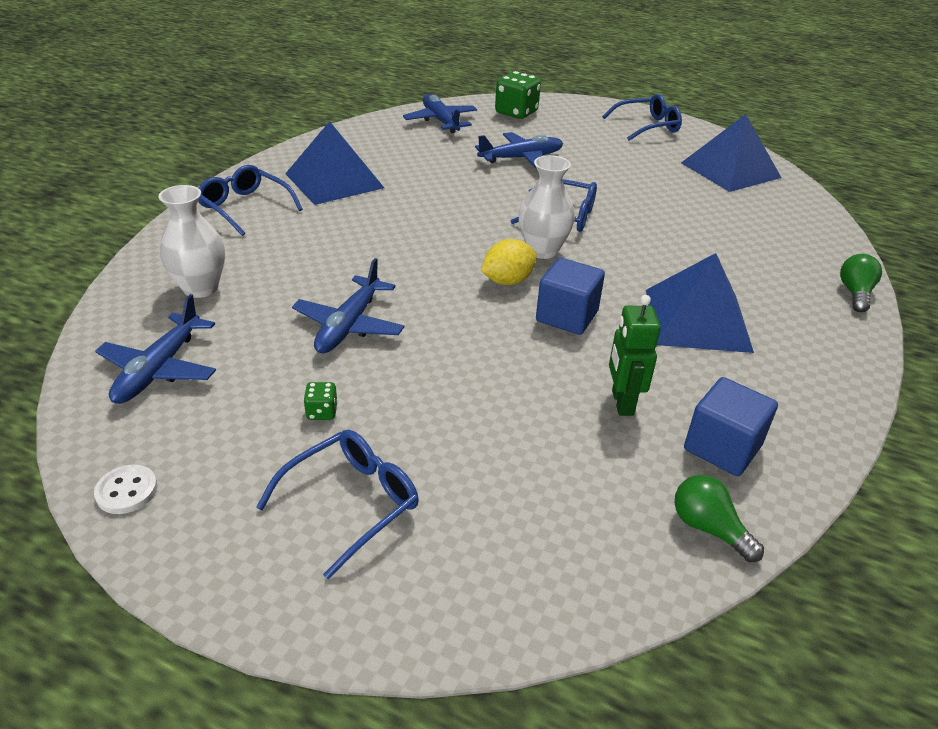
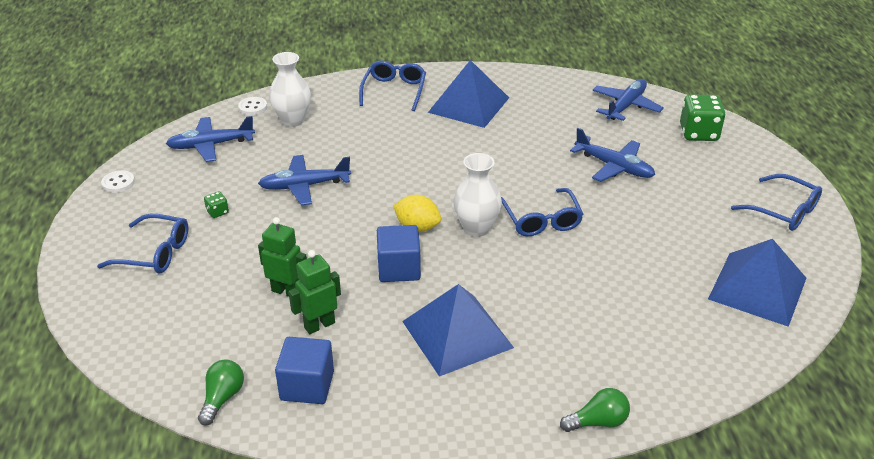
camera: 60 degrees right, 0 degrees up
(124, 307) = (253, 107): none -> white button
(541, 407) = (286, 291): none -> green robot

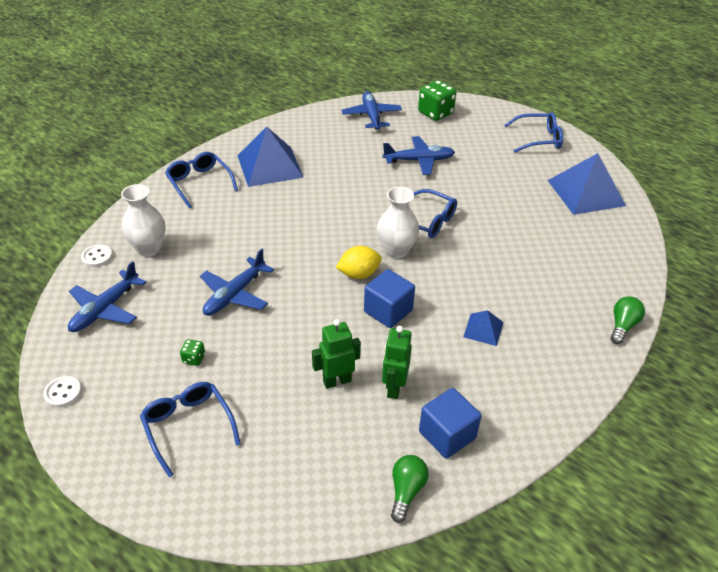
camera: 45 degrees left, 5 degrees up
(154, 253) = (188, 427): blue glasses -> blue glasses turned 90 degrees counterclockwise
(222, 398) = (406, 491): green light bulb -> green light bulb turned 45 degrees clockwise
(457, 334) = (483, 329): blue pyramid -> blue pyramid, size x0.48

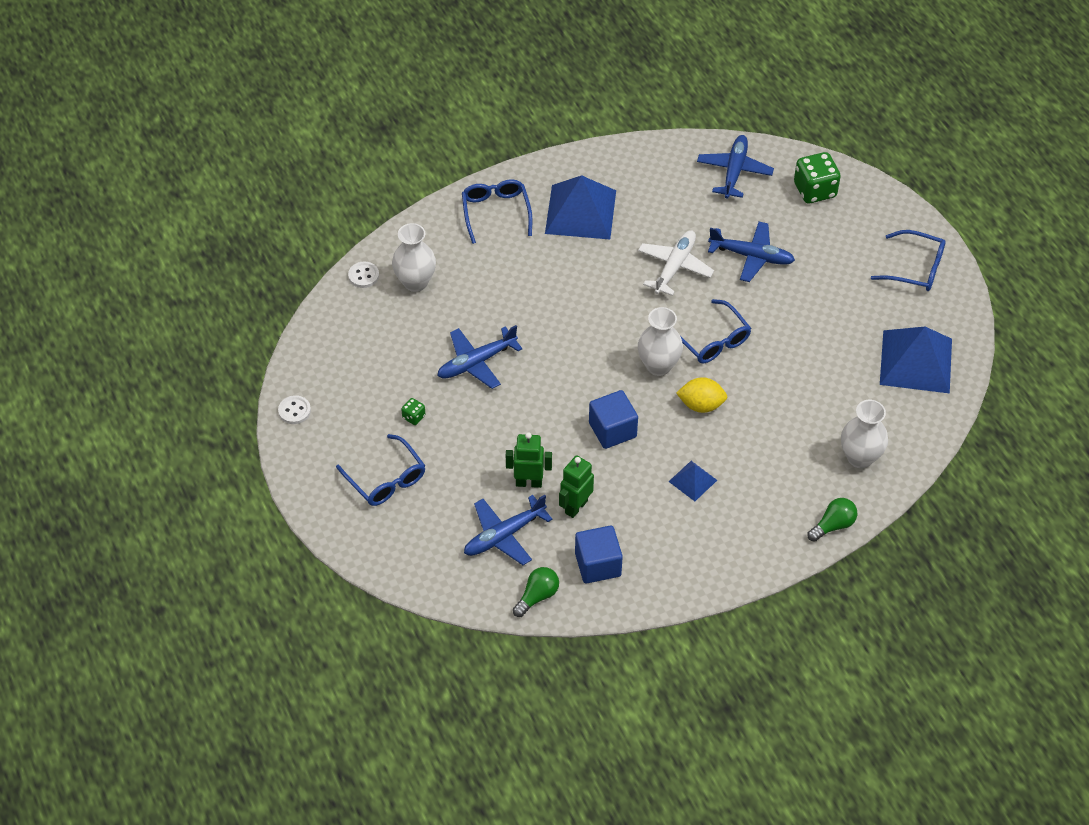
camera: 25 degrees right, 10 degrees up
(105, 309) = (354, 338): blue plane -> blue plane (504, 535)
(188, 427) = (386, 479): blue glasses -> blue glasses turned 150 degrees clockwise
(359, 274) = (606, 380): yellow lemon -> yellow lemon (701, 405)
(365, 182) = (674, 267): none -> white plane
(600, 268) = (860, 457): none -> white vase

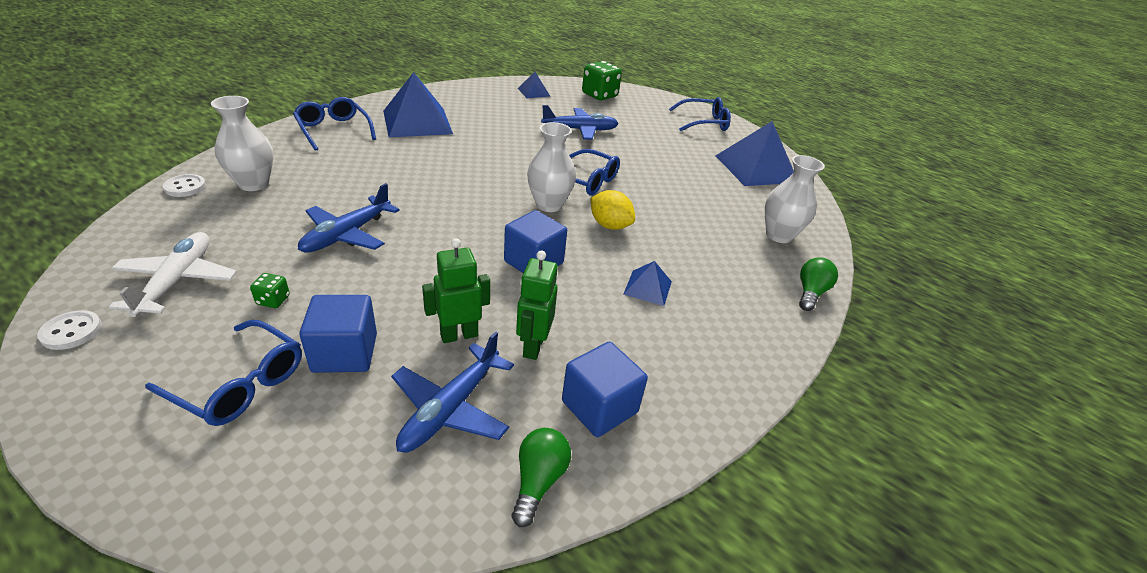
camera: 30 degrees left, 15 degrees down
(451, 475) = (345, 353): none -> blue cube
(674, 267) = (521, 143): white plane -> white plane (177, 281)
(701, 405) = (609, 225): yellow lemon -> yellow lemon turned 60 degrees clockwise
(734, 172) = (533, 92): blue plane -> blue pyramid

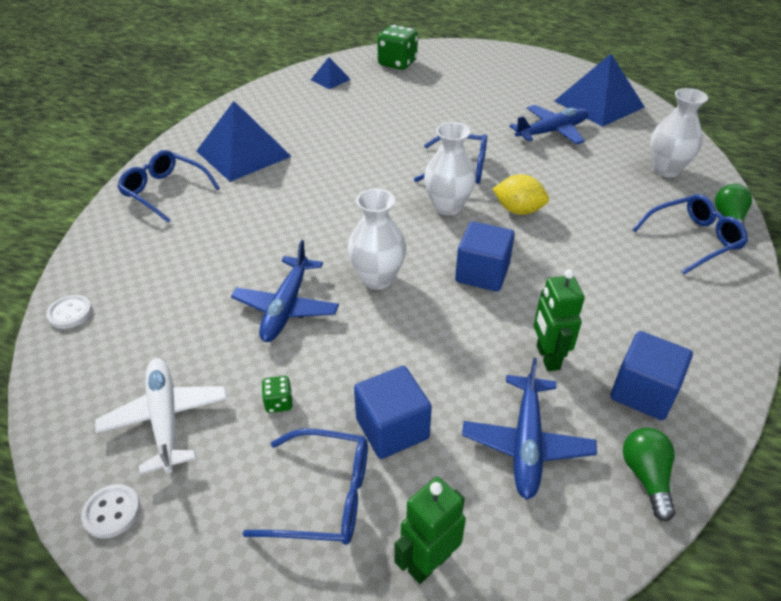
camera: 15 degrees left, 5 degrees up
(253, 184) = (140, 284): white vase -> white vase (377, 279)
(459, 335) = (476, 371): green robot -> green robot (429, 562)
(580, 130) = (410, 111): blue plane -> blue plane (551, 132)
(647, 287) = (597, 263): blue pyramid -> none
(703, 122) = (517, 66): blue glasses -> blue glasses (692, 240)

